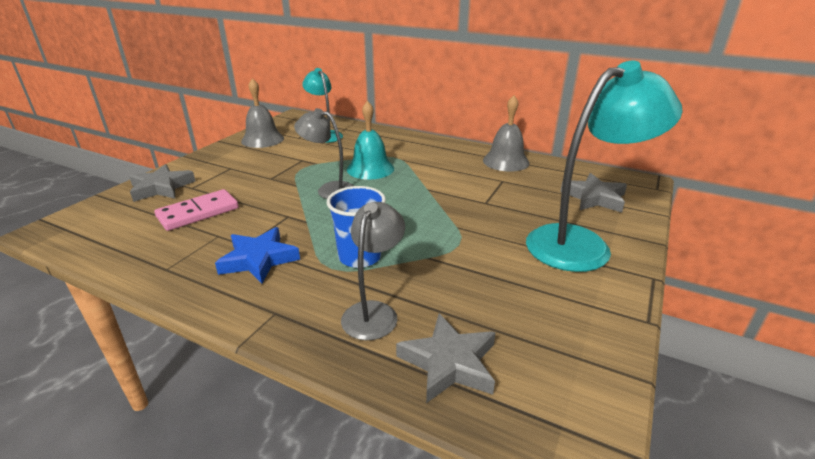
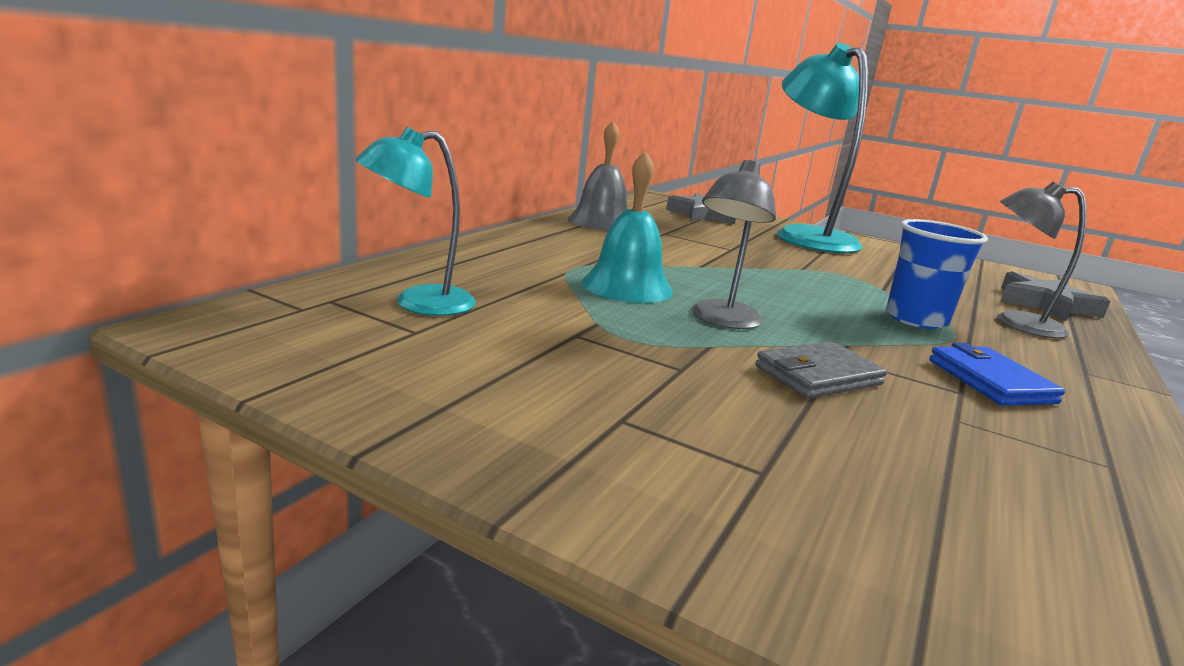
camera: 90 degrees left, 10 degrees down
(161, 187) = (785, 530): grey star -> none
(198, 213) = (890, 448): pink domino -> none
(259, 259) = (990, 381): blue star -> blue wallet
(262, 139) = (403, 375): grey bell -> none
(264, 207) = (818, 375): none -> grey wallet

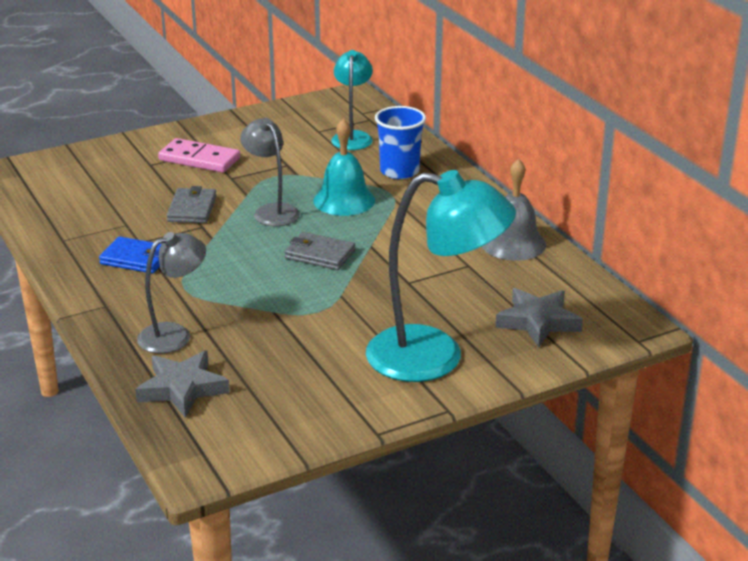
camera: 125 degrees right, 10 degrees up
(663, 417) = (199, 159): none -> pink domino
(760, 283) = (320, 254): none -> grey wallet
(916, 319) = (217, 288): blue cup -> blue cup (399, 171)

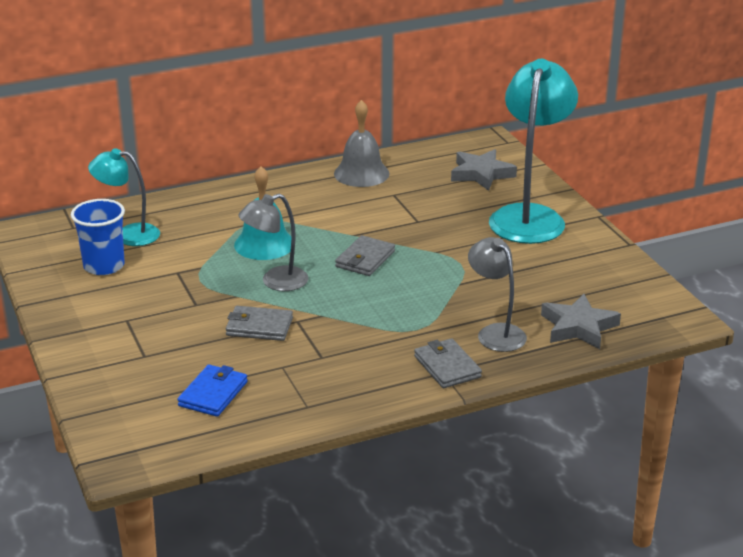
camera: 85 degrees left, 0 degrees up
(114, 307) = (447, 367): none -> grey wallet
(136, 259) = (356, 357): blue wallet -> blue wallet (213, 394)
(199, 159) = (145, 324): pink domino -> none
(399, 171) = (214, 214): blue cup -> blue cup (104, 266)

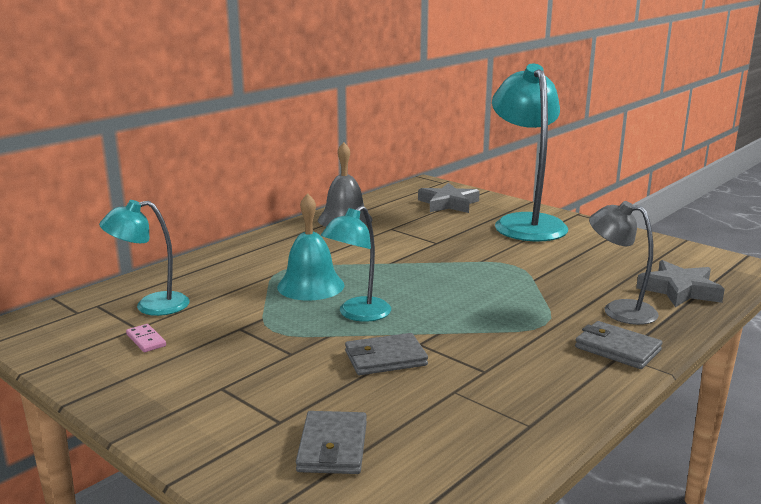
camera: 25 degrees left, 10 degrees down
(104, 266) = (146, 340): blue cup -> pink domino
(213, 394) = (408, 442): blue wallet -> none
(275, 282) = (357, 314): grey lamp -> turquoise lamp
(365, 259) = (424, 278): grey wallet -> grey wallet (332, 447)

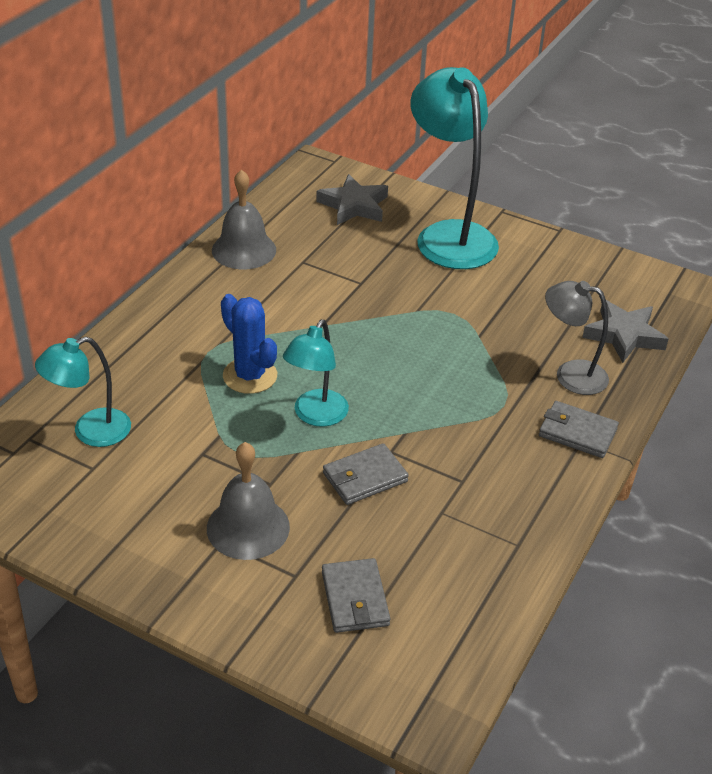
camera: 15 degrees left, 20 degrees up
(146, 340) = (112, 486): pink domino -> none
(252, 381) = (248, 527): none -> grey bell
(310, 286) = (250, 376): turquoise bell -> blue cactus

